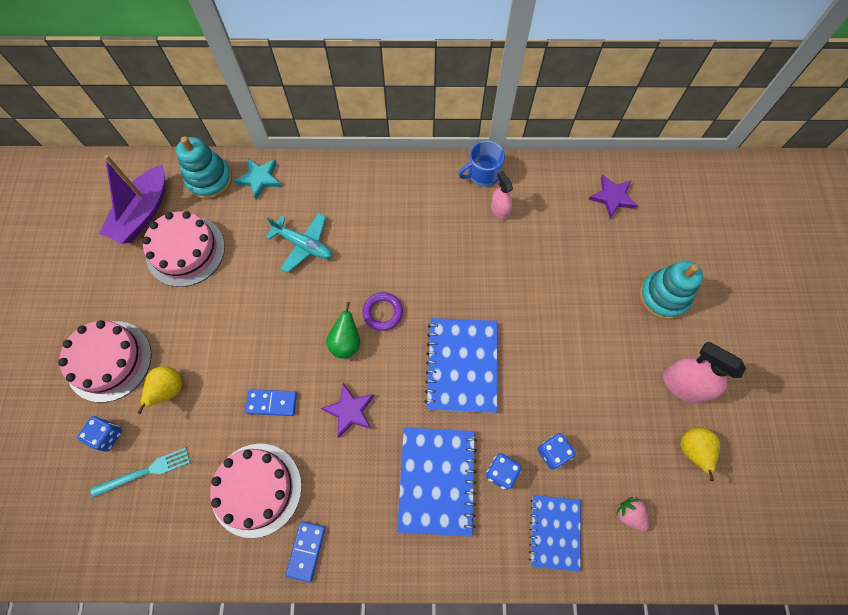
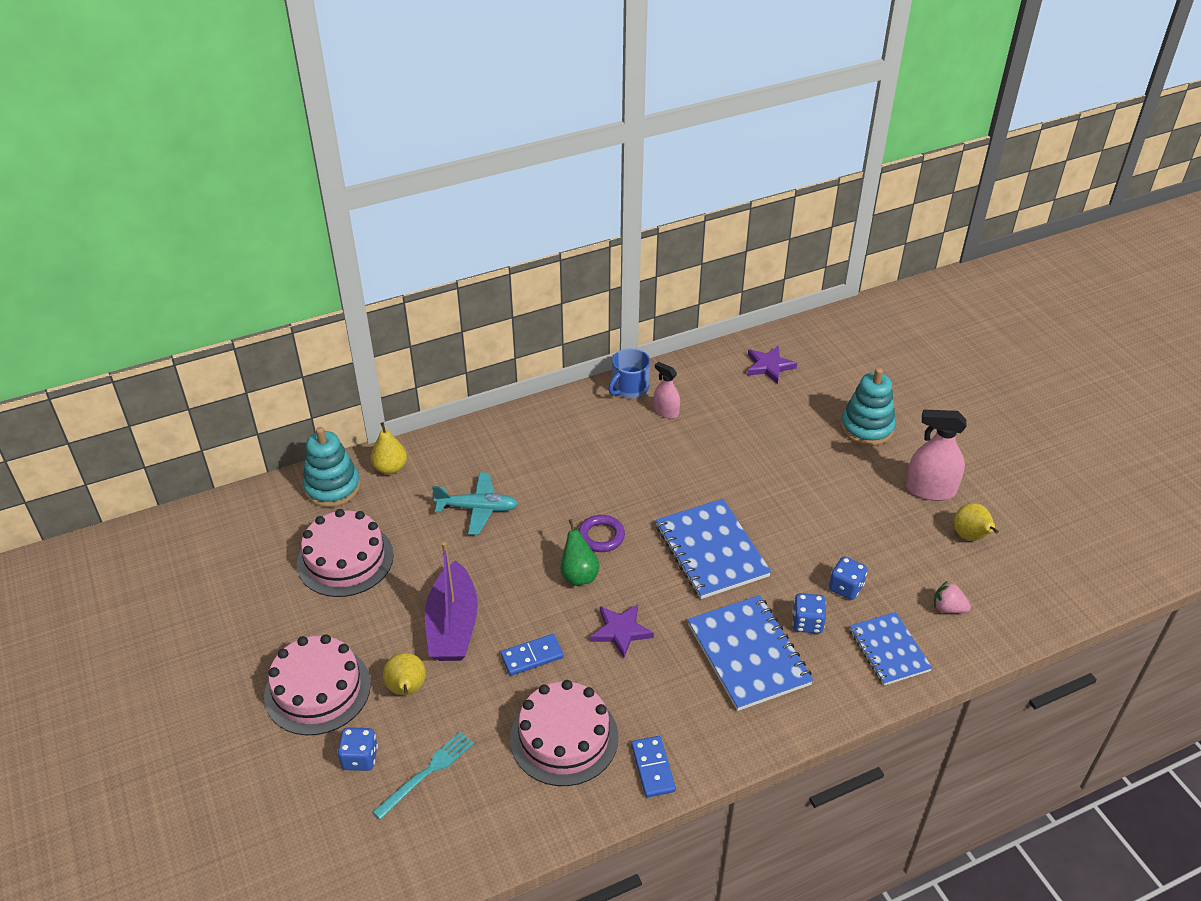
camera: 25 degrees left, 25 degrees down
(143, 213) = (271, 542): purple boat -> purple boat (453, 625)
(259, 179) = (390, 468): turquoise star -> yellow pear

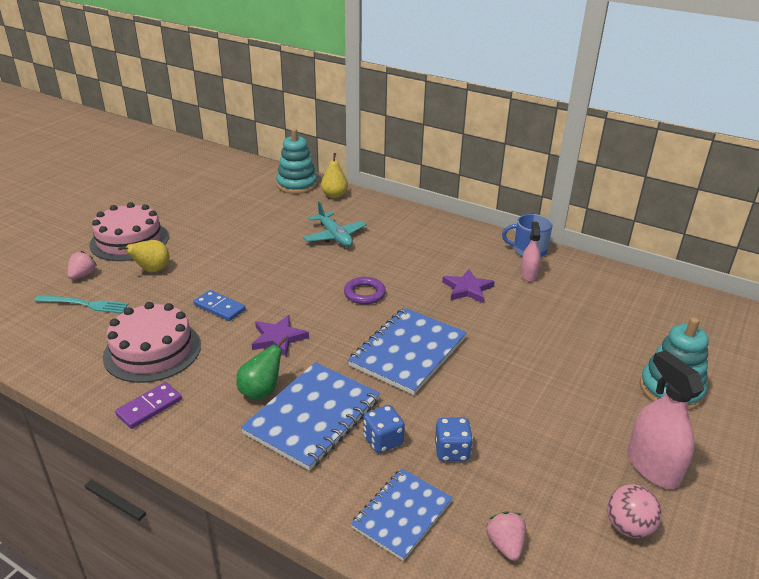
camera: 55 degrees right, 10 degrees down
(345, 559) = (243, 210): pink cake -> none
(360, 758) = (83, 275): blue dice -> pink strawberry
(453, 625) = (221, 266): purple boat -> none
(579, 575) = (316, 298): green pear -> green pear (261, 391)
(653, 768) = (149, 407): blue domino -> purple domino
(769, 366) = (655, 305): purple star -> purple star (467, 289)
(971, 537) = (628, 527): yellow pear -> pink ball

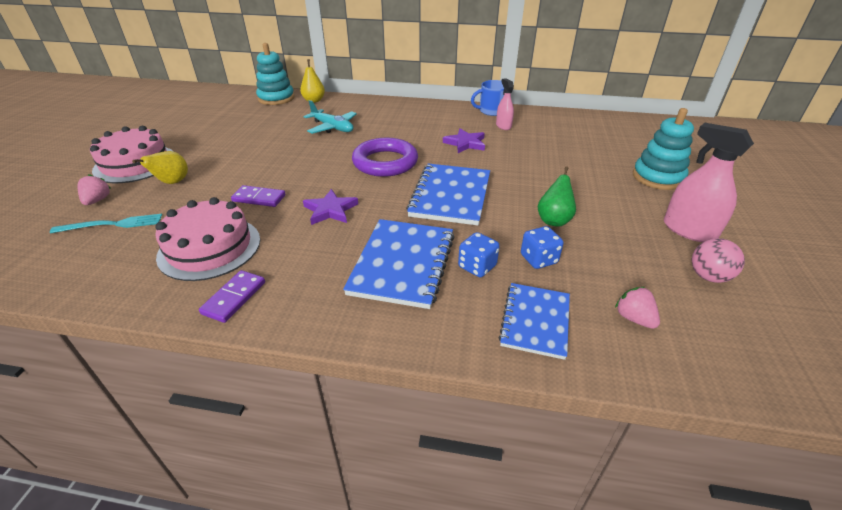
camera: 20 degrees left, 5 degrees up
(219, 307) = (259, 198): blue domino -> purple domino
(261, 391) = (341, 256): green pear -> green pear (553, 220)
(364, 294) = (385, 162): purple ring -> purple ring, size x1.76

